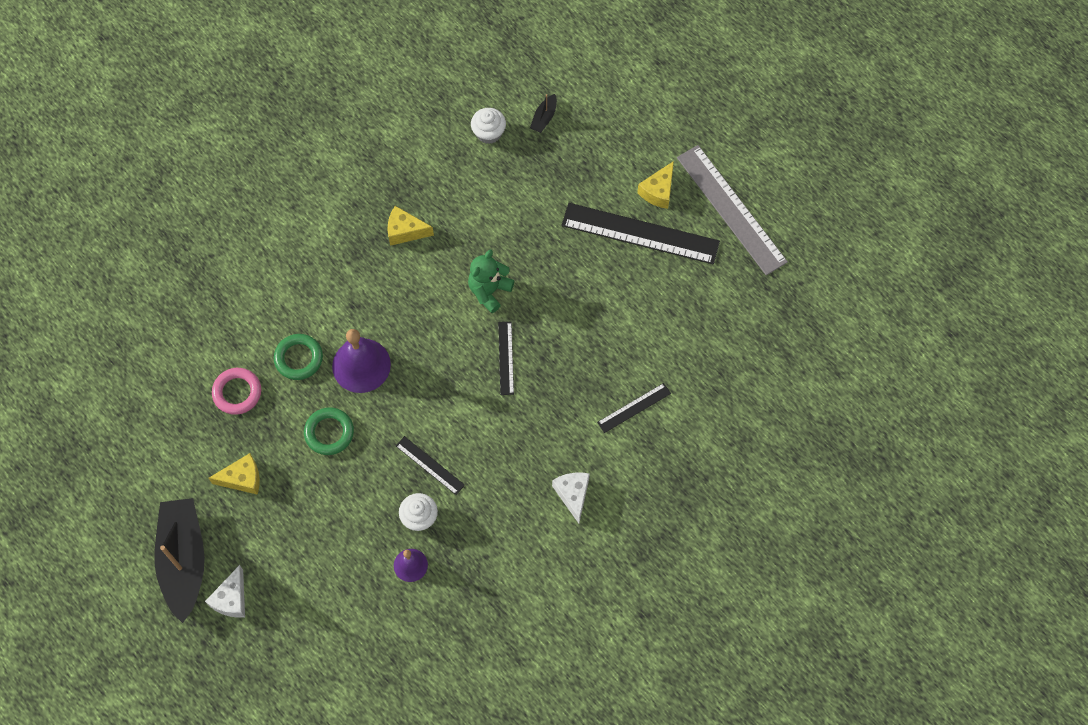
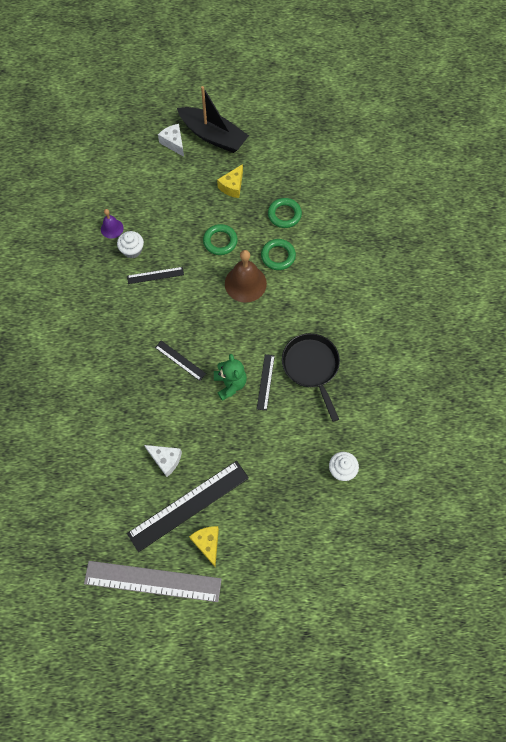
camera: 130 degrees right, 0 degrees up
(237, 392) = (284, 215): pink ring -> green ring
(361, 365) = (245, 283): purple bell -> brown bell
(405, 231) = (311, 367): yellow cheese -> black pan
(544, 118) = (324, 515): black boat -> none
(573, 495) = (69, 332): white cheese -> white cheese (165, 460)
(634, 408) = (84, 405): black ruler -> black ruler (265, 382)

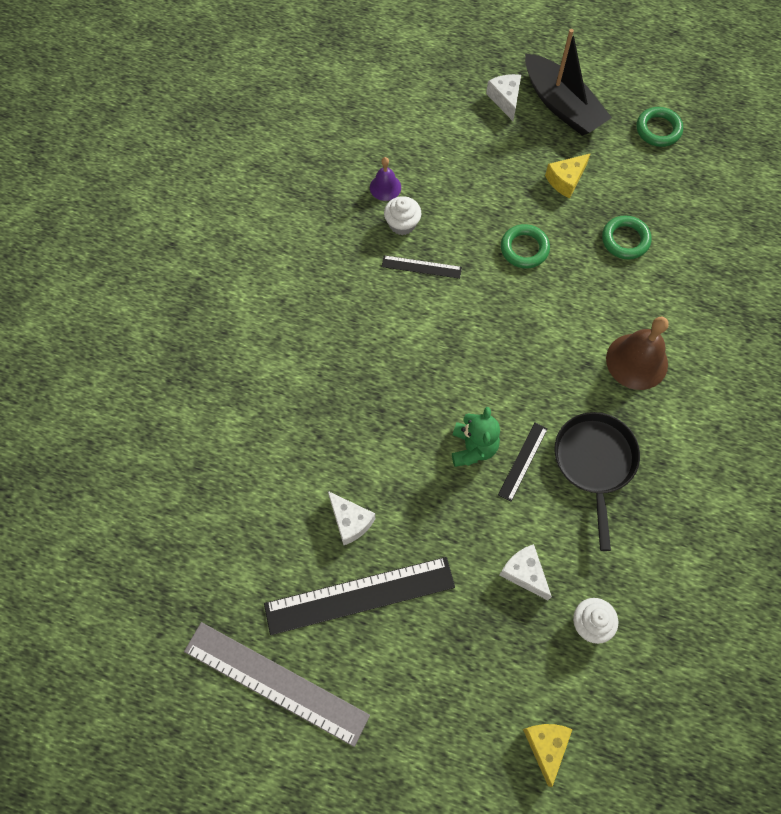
camera: 20 degrees right, 0 degrees up
(180, 360) = (416, 392): black ruler -> none
(207, 543) = (367, 658): yellow cheese -> yellow cheese (546, 746)
(245, 283) = (540, 316): brown bell -> brown bell (637, 361)
(278, 256) = (597, 293): green ring -> green ring (658, 129)
(290, 453) = (524, 573): none -> white cheese

